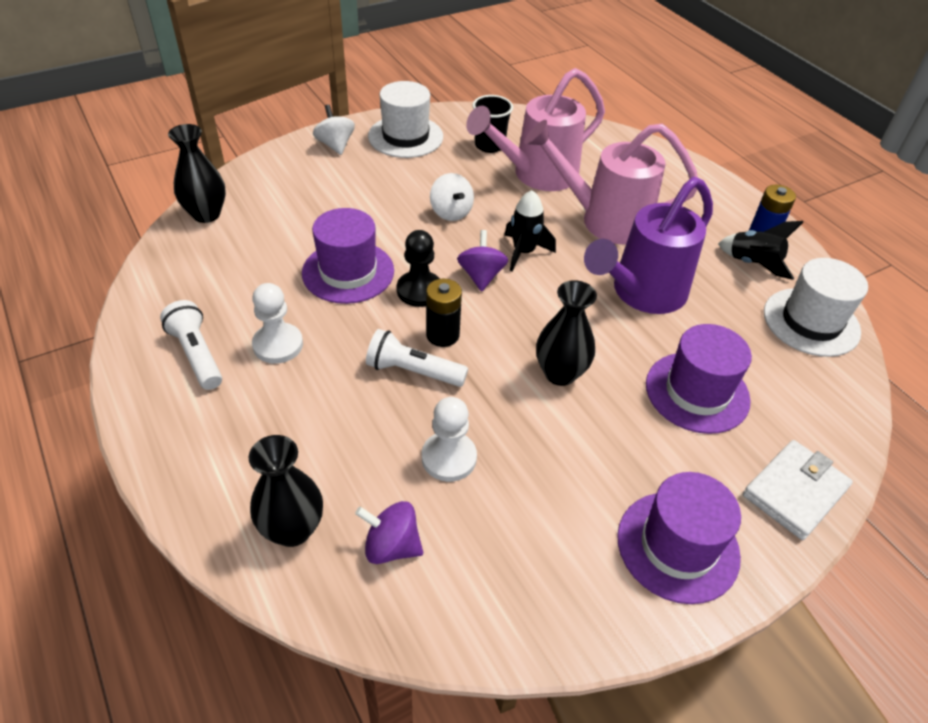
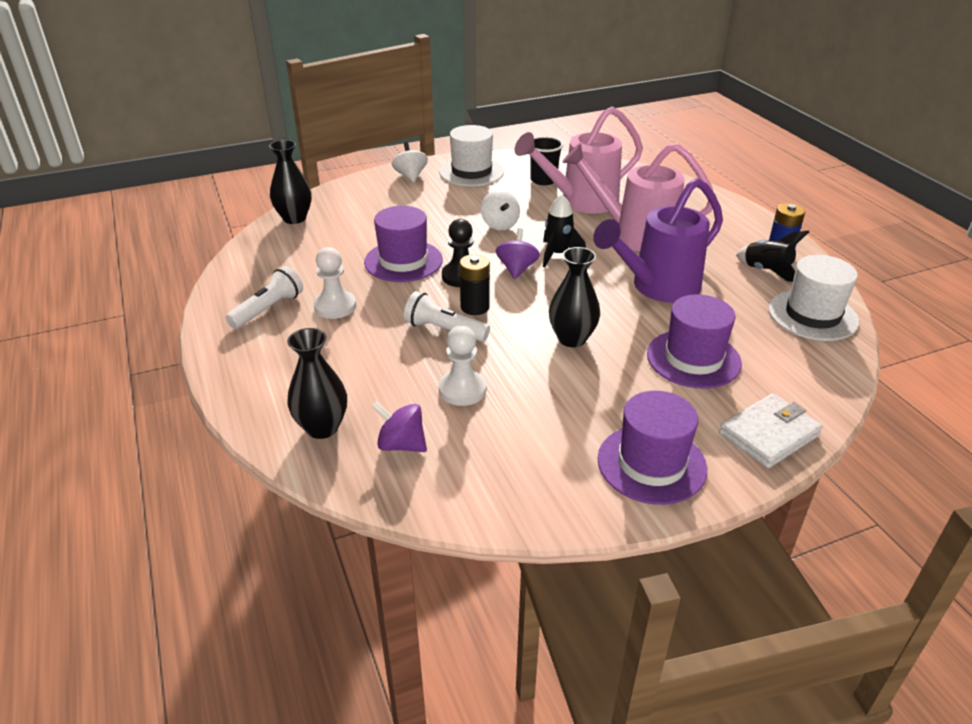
camera: 10 degrees right, 10 degrees down
(197, 354) = (268, 309): white flashlight -> white flashlight turned 60 degrees clockwise

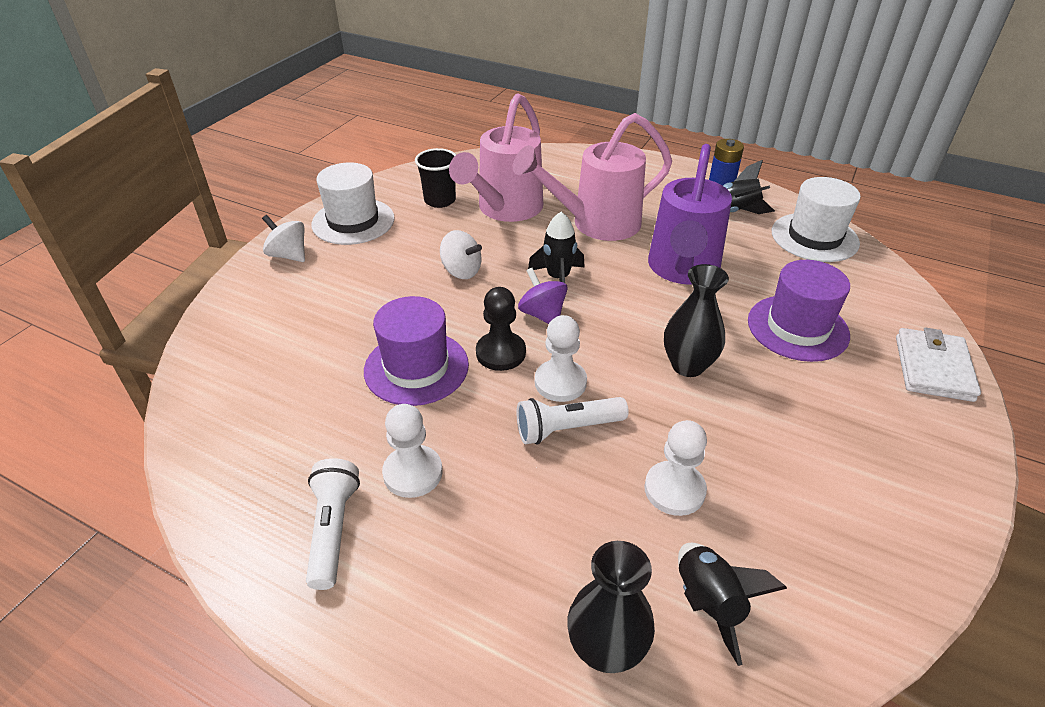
camera: 40 degrees left, 5 degrees up
(294, 218) = (206, 380): black vase -> none
(401, 444) = (708, 603): purple spinning top -> black rocket
(475, 307) = (560, 382): black battery -> white pawn
(651, 464) = (908, 457): purple hat -> none

